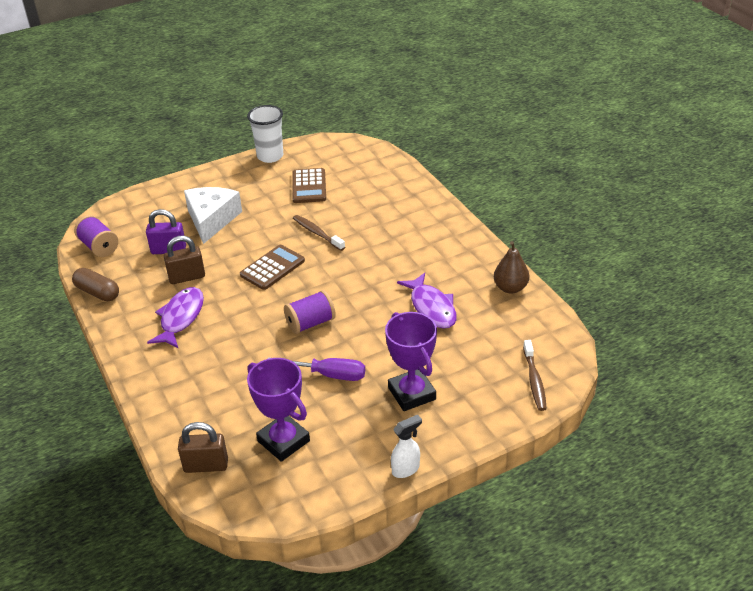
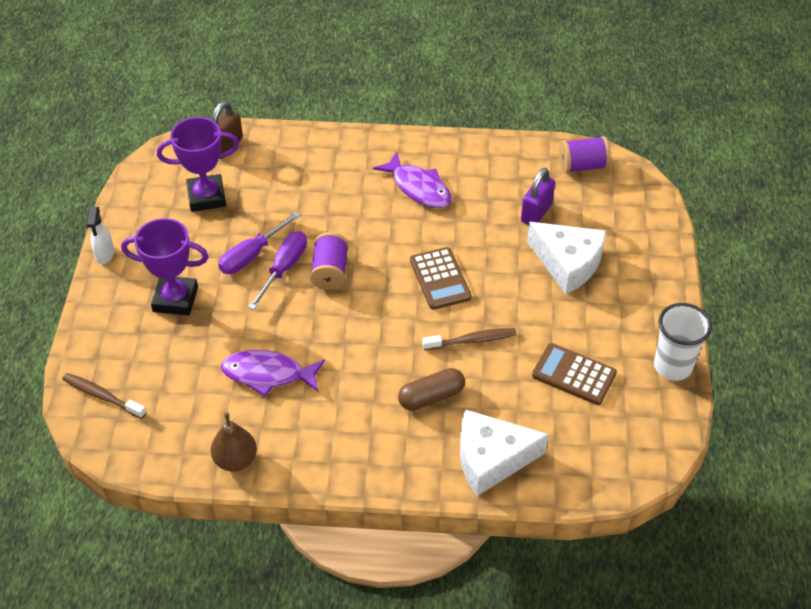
camera: 120 degrees right, 10 degrees up
(97, 292) = (505, 146): brown capsule -> brown capsule (431, 397)
(187, 277) = (478, 211): brown padlock -> none
(327, 349) = (284, 268): none -> purple screwdriver
(402, 193) = (491, 459): none -> white cheese

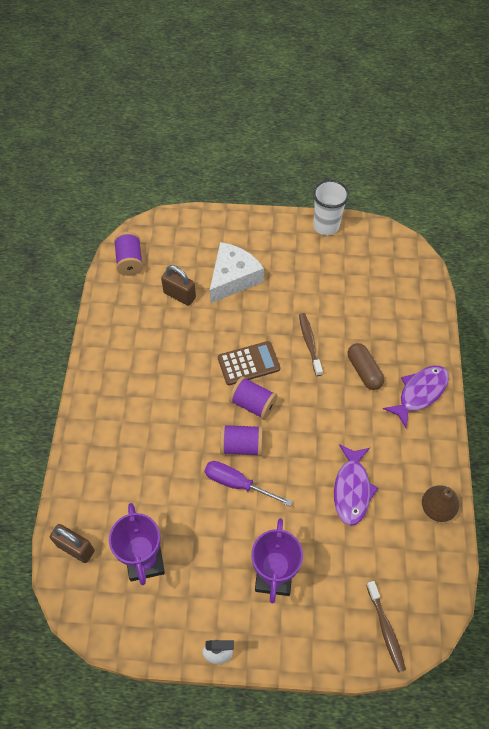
camera: 90 degrees left, 10 degrees up
(102, 396) = (386, 629): brown toothbrush -> brown toothbrush turned 45 degrees counterclockwise
(252, 255) = (221, 512): purple screwdriver -> none
(384, 283) = (253, 404): none -> purple spool
(418, 188) = (146, 378): purple fish -> purple fish (420, 393)
(491, 459) = (413, 334): white cheese -> none
(536, 213) = (179, 295): purple padlock -> brown padlock
(574, 374) = (337, 282): brown calculator -> none

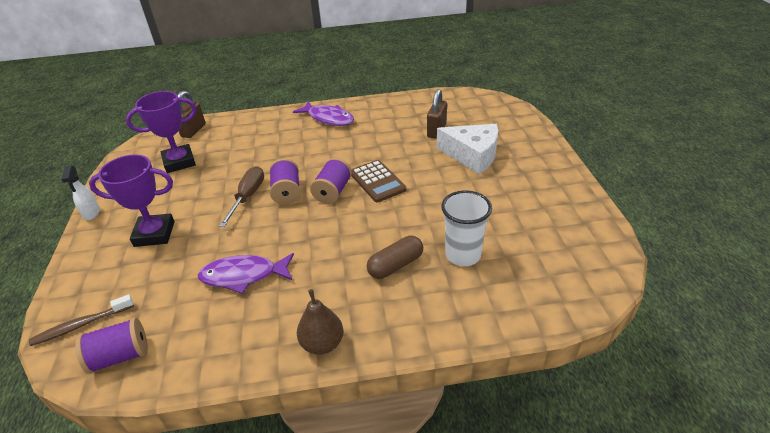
camera: 80 degrees right, 20 degrees down
(130, 261) = (458, 101): purple spool -> purple spool (120, 356)
(237, 483) = (248, 196): purple screwdriver -> brown screwdriver
(309, 343) = (417, 217): brown toothbrush -> none
(326, 226) = (586, 205): white cup -> white cup (463, 255)
(420, 393) = (380, 322): purple fish -> purple fish (328, 118)
(436, 508) = (219, 357): brown pear -> brown pear (322, 343)

